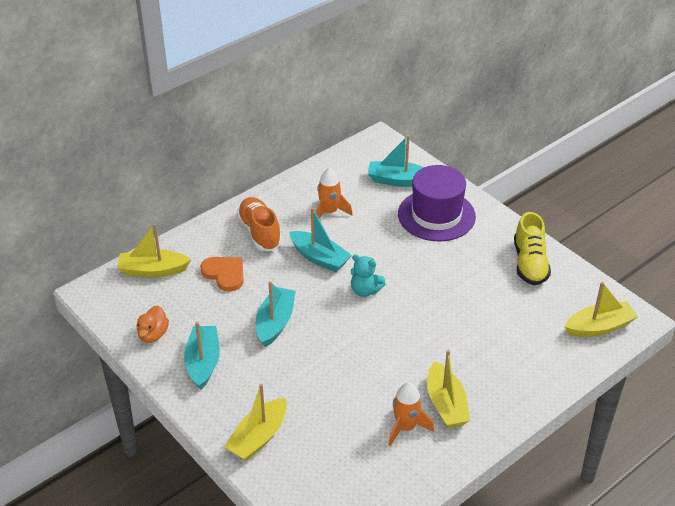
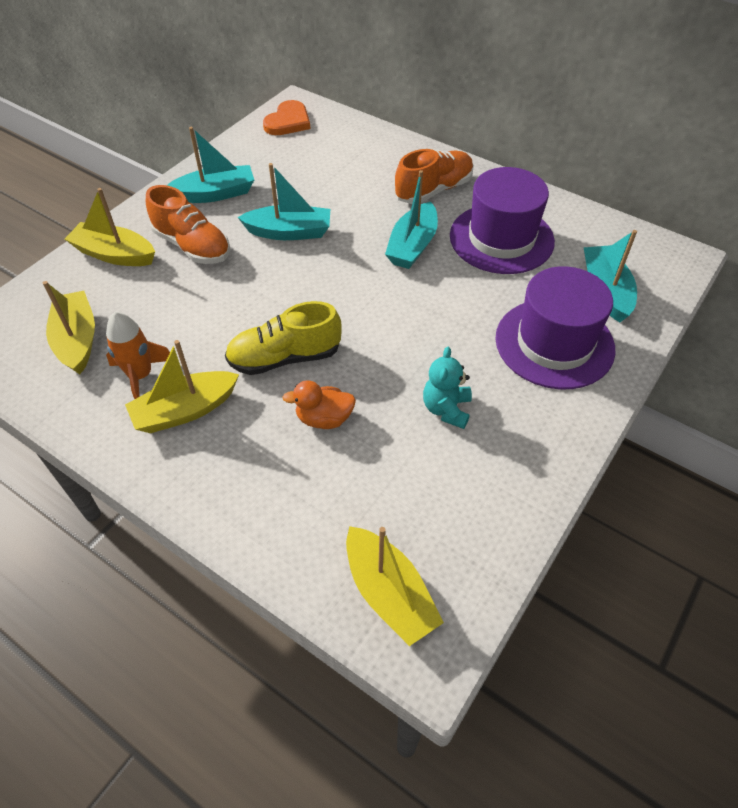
camera: 75 degrees right, 10 degrees up
(153, 270) = (339, 132): yellow boat -> yellow boat (77, 340)
(153, 334) = (247, 153): orange duck -> orange duck (324, 418)
(224, 274) = (353, 179): orange heart -> orange heart (288, 121)
(268, 384) = (192, 246): none -> orange shoe
(329, 212) = (501, 238): orange rocket -> purple hat
(365, 290) = (370, 297): turquoise teddy bear -> turquoise teddy bear (446, 409)
(529, 263) = (502, 473): yellow shoe -> yellow shoe (285, 357)

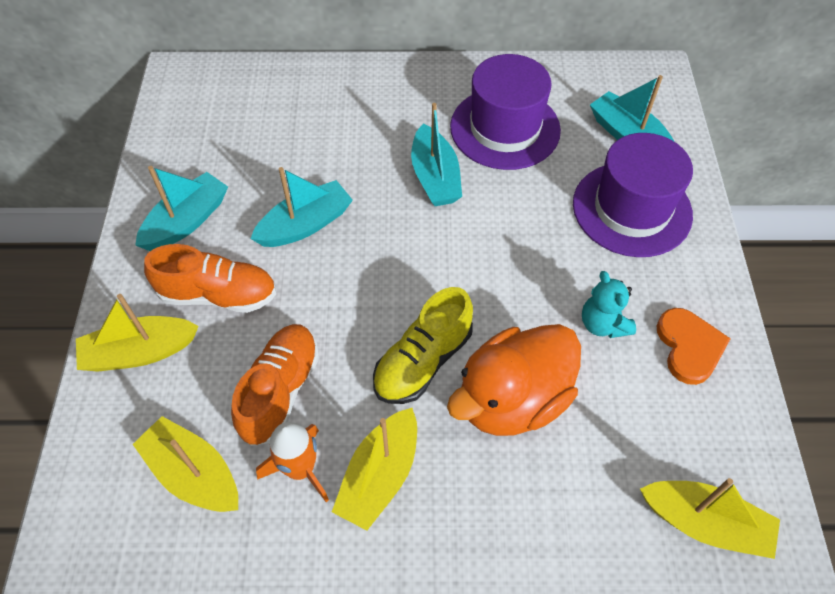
camera: 35 degrees left, 5 degrees up
(288, 121) = (188, 98): orange heart -> orange heart (689, 347)
(324, 418) = (512, 399): orange duck -> orange duck, size x2.03
(434, 190) = (403, 107): orange shoe -> orange shoe (280, 391)

